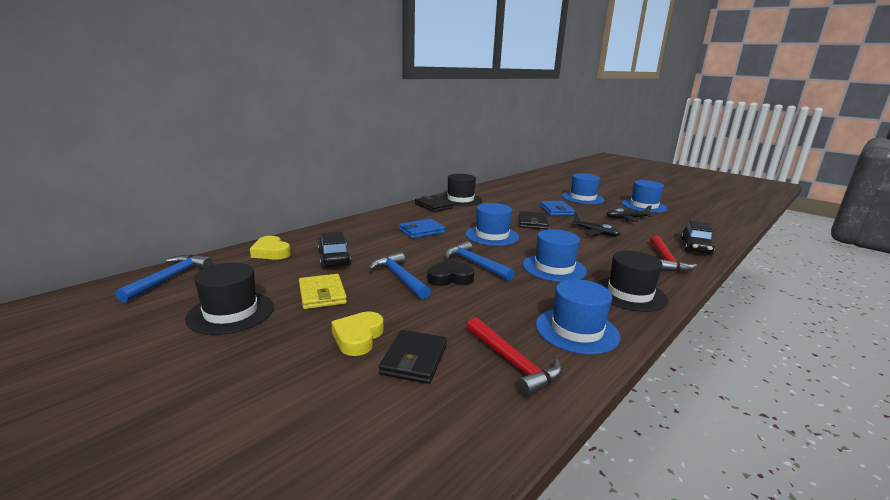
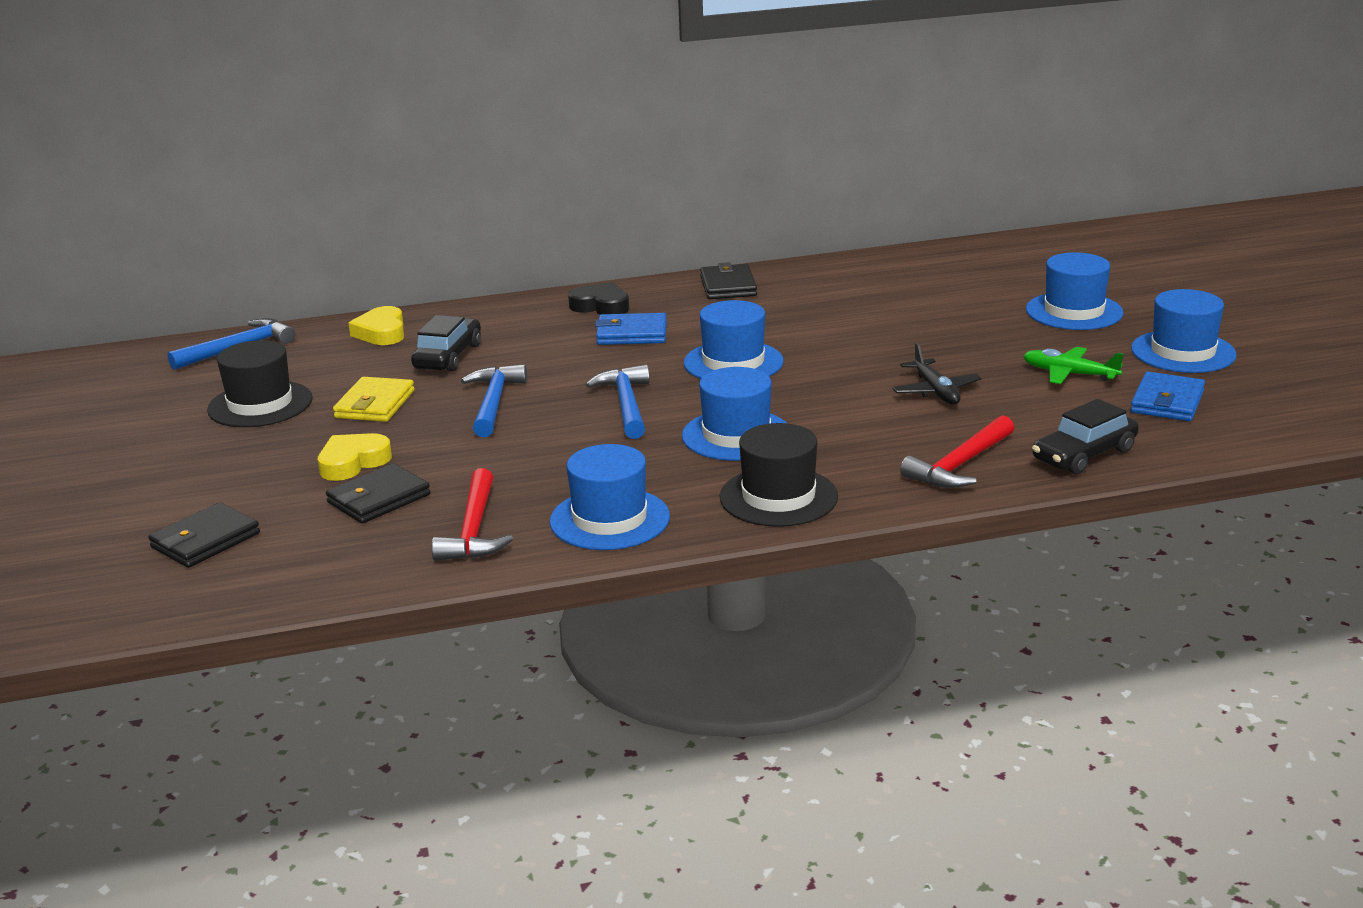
camera: 35 degrees right, 5 degrees up
(450, 278) = (558, 417): black heart -> black heart (601, 306)
(460, 200) = (801, 279): black hat -> none
(532, 223) = (853, 350): black wallet -> black wallet (205, 540)
(556, 210) = (952, 332): blue wallet -> blue wallet (1167, 402)
(626, 218) = (1069, 374): black plane -> green plane

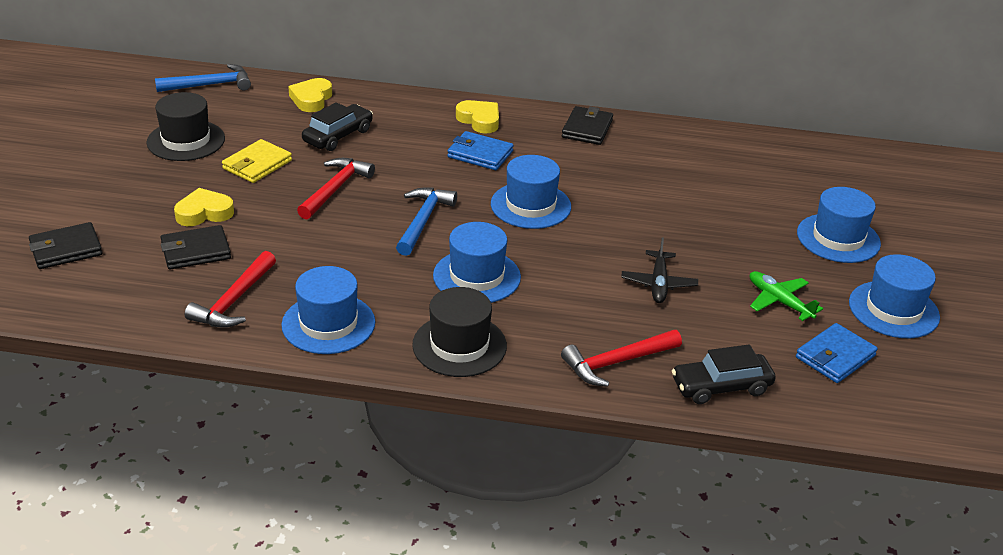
camera: 20 degrees right, 10 degrees up
(493, 403) = (335, 189): blue hammer -> red hammer
(601, 306) = (479, 120): black heart -> yellow heart

